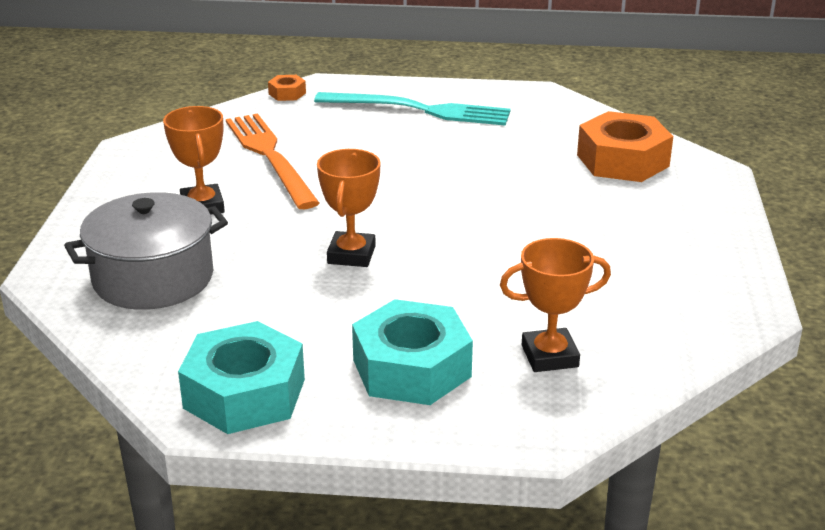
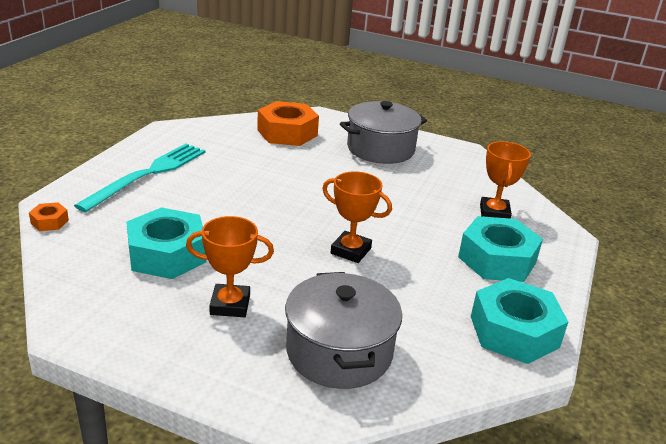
camera: 75 degrees left, 0 degrees up
(270, 157) = (167, 254): orange fork -> turquoise nut
(658, 234) = (380, 149): none -> grey pot

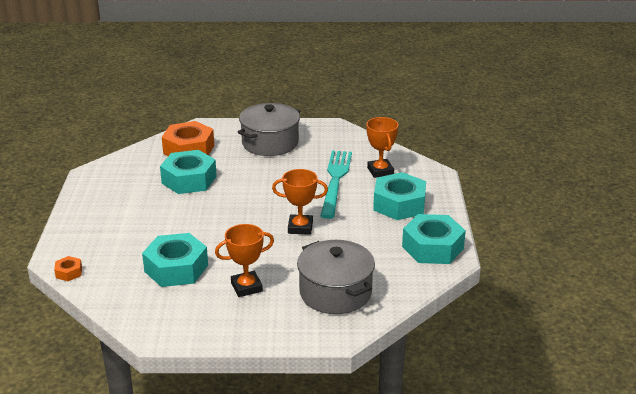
camera: 20 degrees left, 0 degrees up
(148, 174) = (109, 215): turquoise fork -> turquoise fork (335, 181)
(262, 162) = (189, 180): none -> turquoise nut

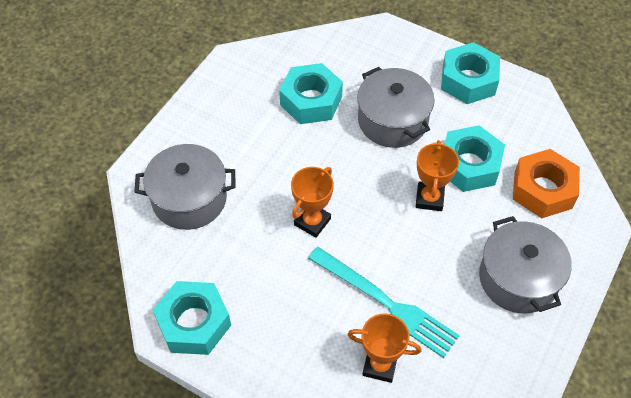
camera: 120 degrees right, 25 degrees up
(69, 272) = (355, 31): orange nut -> none
(169, 222) = (392, 120): none -> grey pot
(246, 287) = (247, 138): orange trophy -> orange trophy (429, 198)
(399, 204) = (294, 341): turquoise nut -> turquoise nut (468, 80)

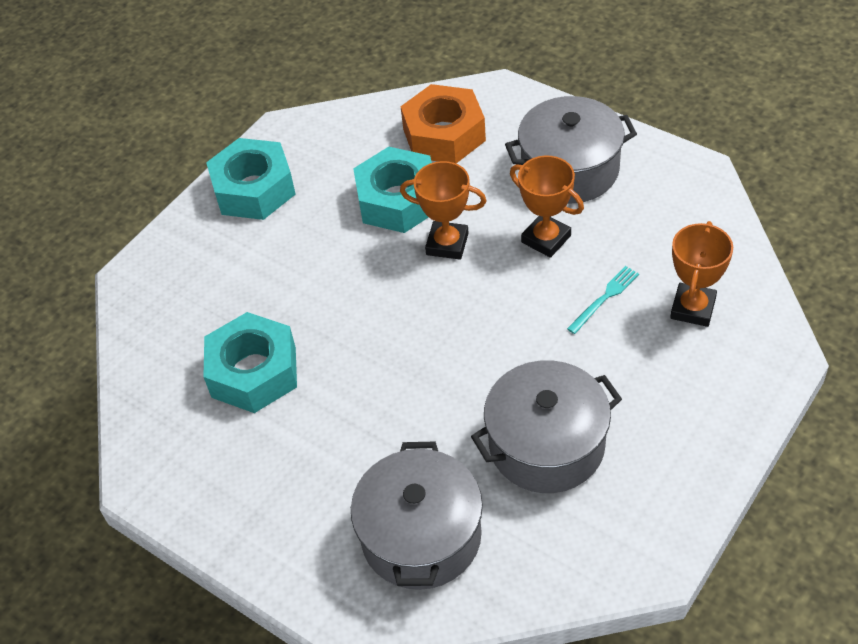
camera: 80 degrees left, 5 degrees down
(194, 323) = (640, 521): turquoise nut -> none
(312, 222) = (475, 375): orange trophy -> orange trophy (546, 239)
(386, 303) = (604, 298): turquoise fork -> turquoise fork, size x0.45
(392, 120) = (310, 275): grey pot -> grey pot (546, 445)

